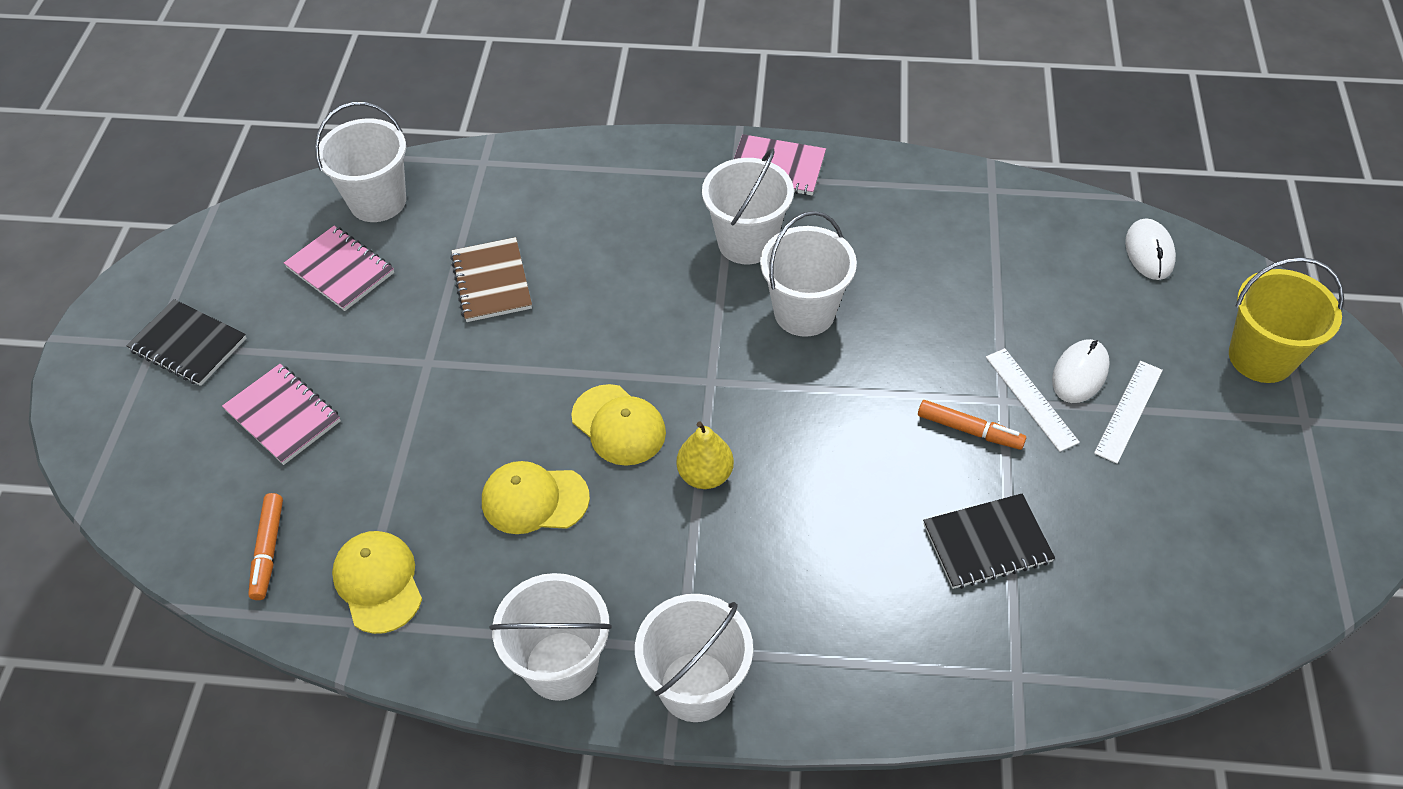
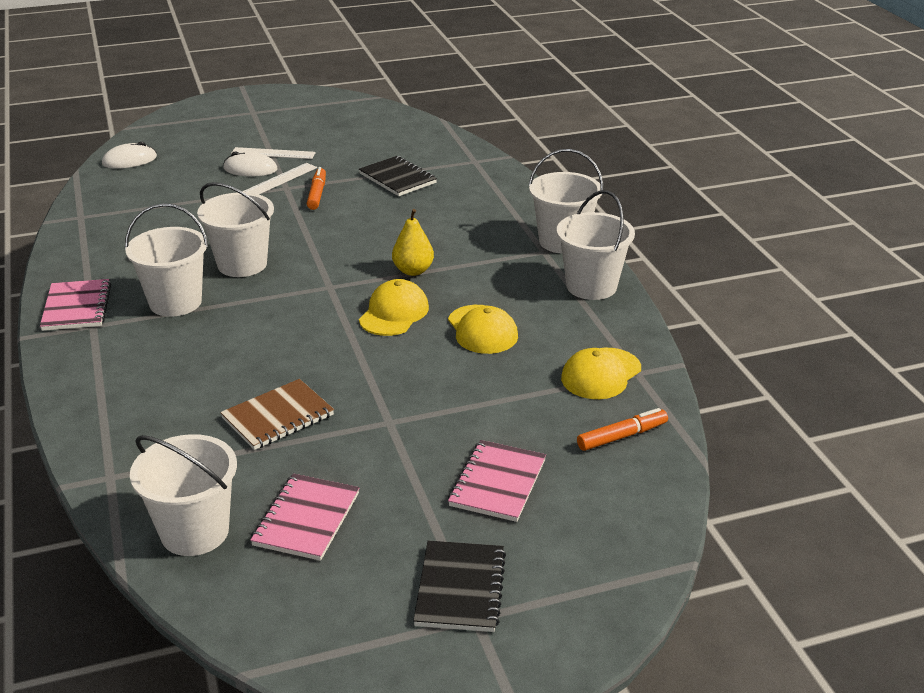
camera: 115 degrees left, 20 degrees down
(1261, 357) = (210, 125): yellow bucket -> none

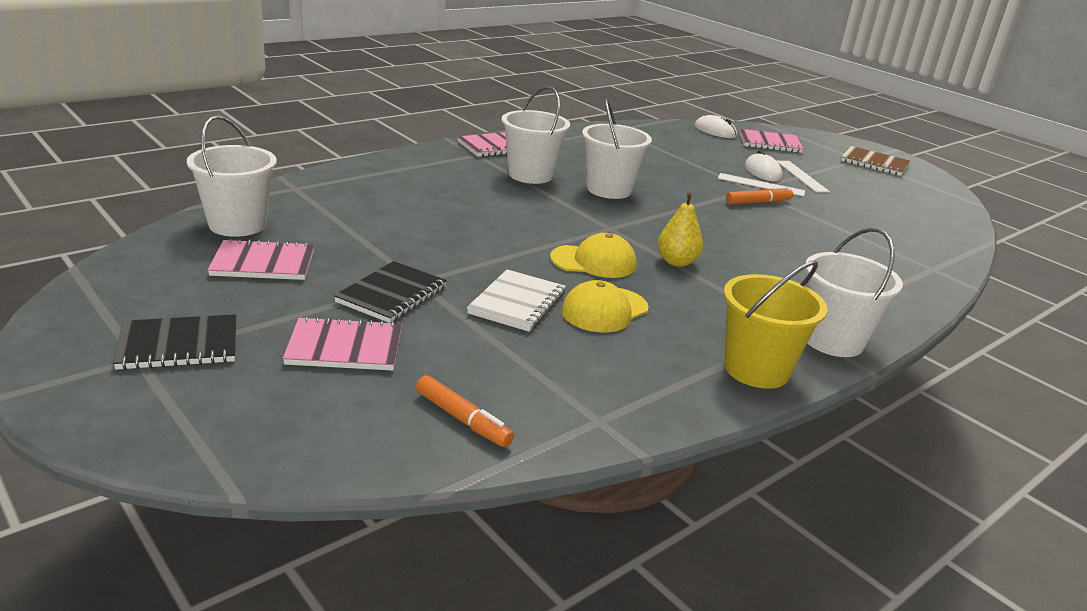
camera: 65 degrees right, 5 degrees down
(184, 142) = (770, 143): none -> pink notebook
(278, 417) = (398, 233): brown notebook -> brown notebook (874, 163)
(397, 178) = (837, 234): black notebook -> black notebook (392, 295)
(453, 372) = (517, 303): none -> white notebook
(591, 286) = (756, 369): white bucket -> yellow bucket
(601, 374) = (577, 393): yellow cap -> none

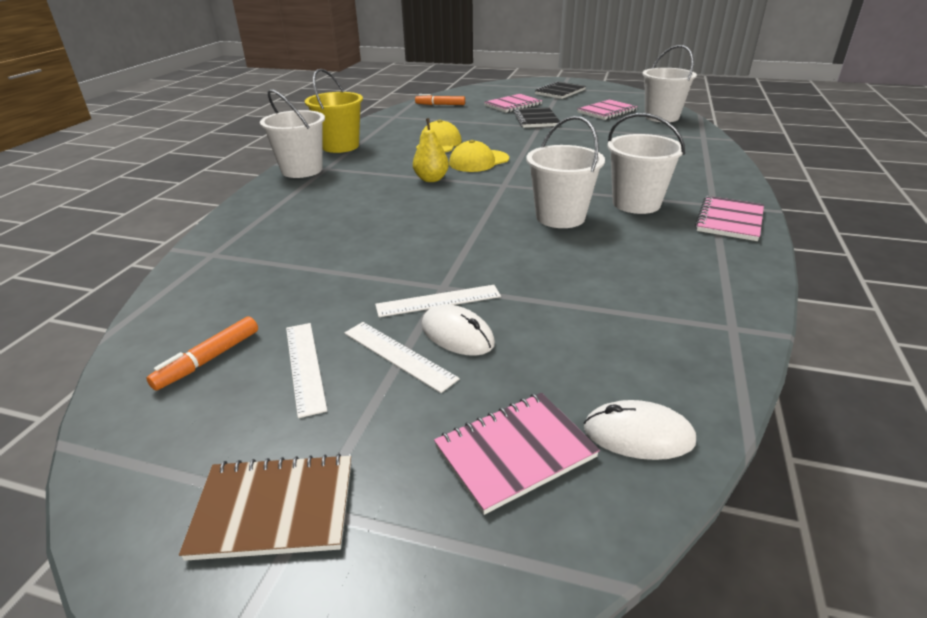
camera: 150 degrees right, 5 degrees up
(517, 303) = (482, 133): white notebook -> none
(758, 202) = (420, 267): orange marker -> orange marker (208, 360)
(856, 189) = (305, 366): none -> white ruler

